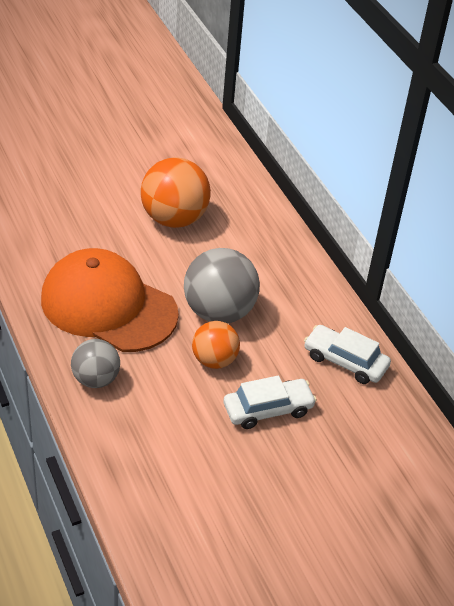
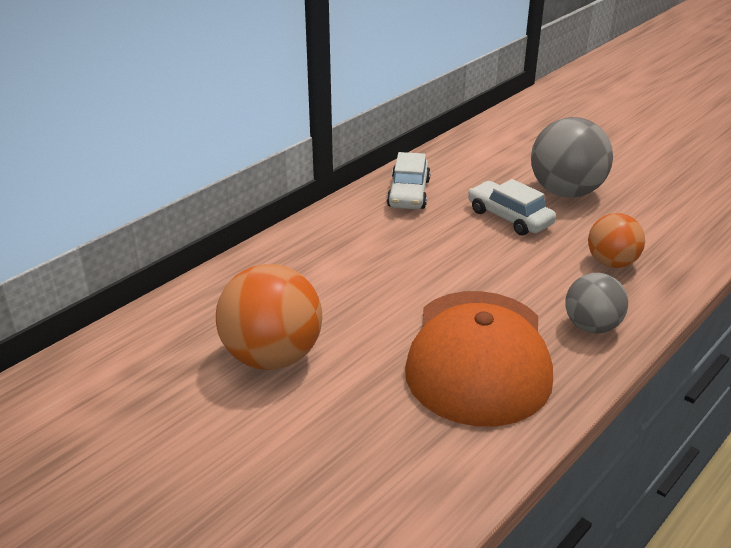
camera: 110 degrees left, 10 degrees down
(214, 360) = (482, 260): orange ball -> orange ball (611, 263)
(219, 312) = (411, 276): grey ball -> grey ball (566, 192)

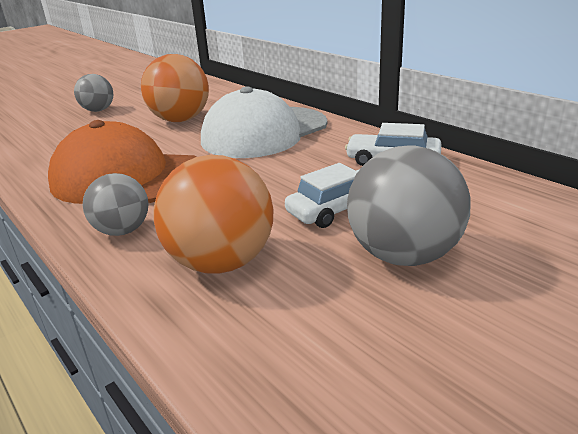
camera: 100 degrees right, 5 degrees down
(195, 485) = (98, 110): none -> grey ball
(331, 272) = (264, 132): none -> white cap
(611, 263) = (221, 262): orange ball -> orange ball, size x1.64

